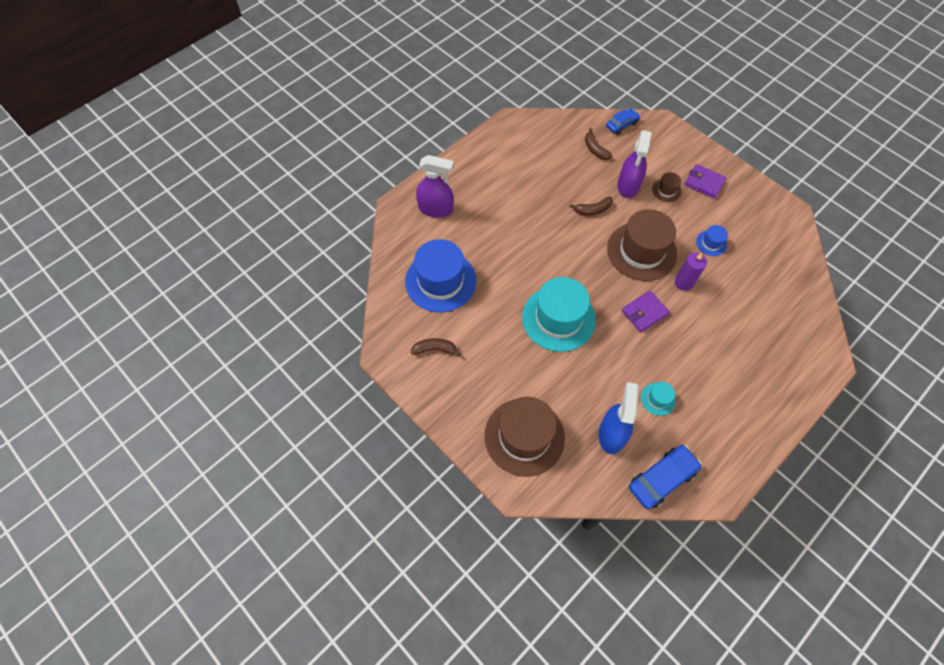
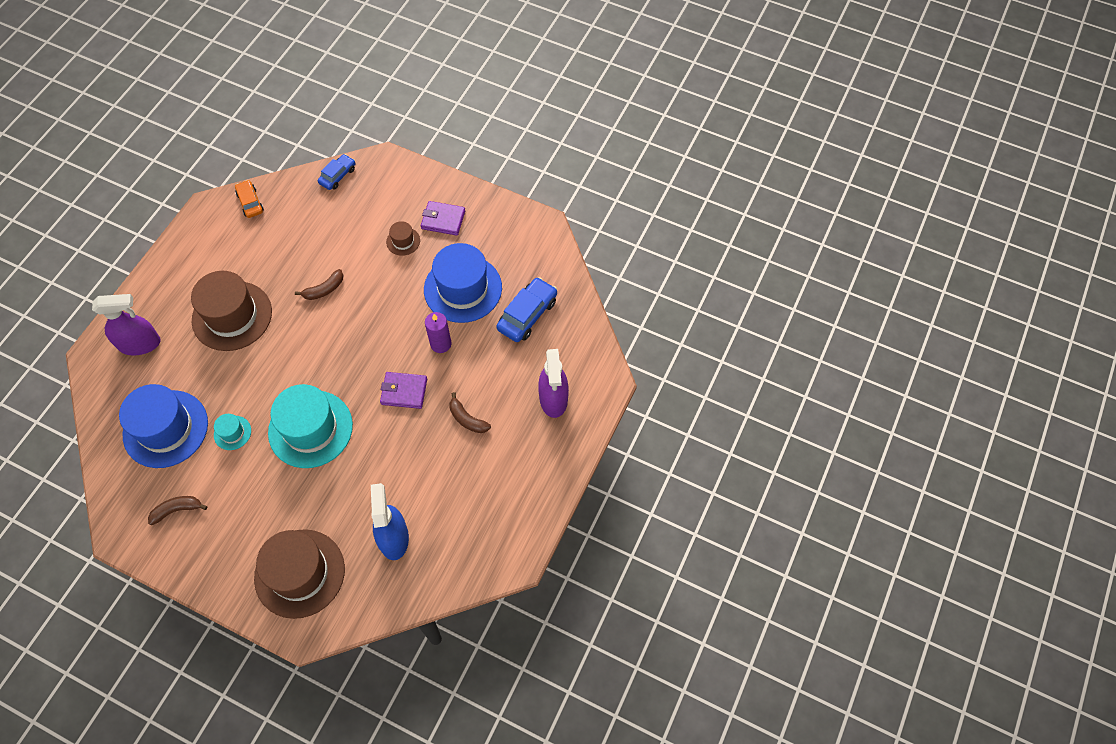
camera: 20 degrees left, 0 degrees up
(546, 126) = (250, 202): none -> orange car
(595, 149) = (313, 215): brown banana -> brown banana (467, 419)
(628, 186) = (359, 248): purple spray bottle -> purple spray bottle (553, 399)
(641, 251) = (388, 322): brown hat -> brown hat (232, 316)
(644, 312) = (404, 391): purple wallet -> purple wallet turned 60 degrees clockwise
(658, 399) = (435, 483): turquoise hat -> turquoise hat (232, 433)
(662, 479) = (455, 567): blue car -> blue car (527, 315)
(711, 243) = (463, 288): blue hat -> blue hat, size x2.26

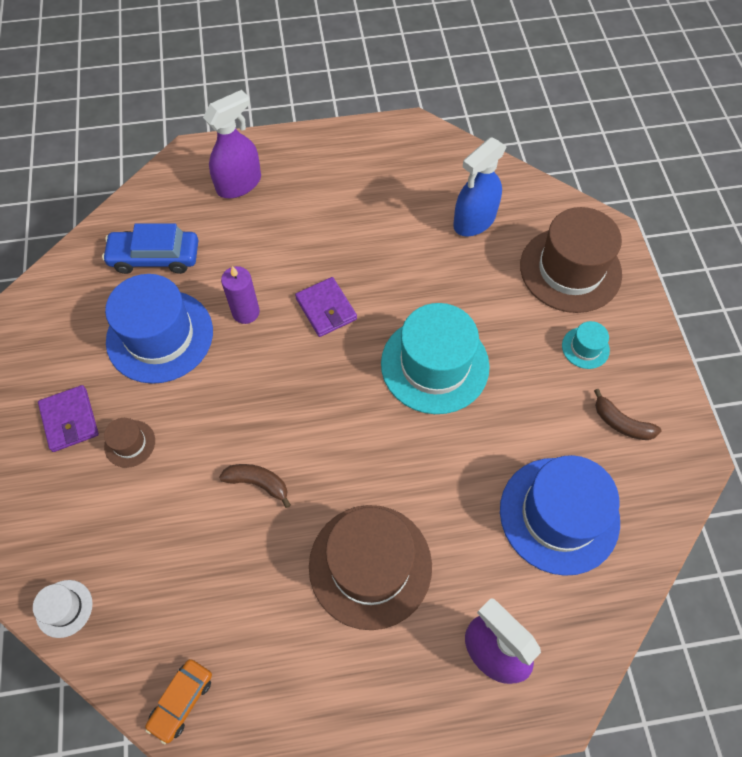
camera: 125 degrees left, 0 degrees up
(232, 433) = (502, 438): turquoise hat -> turquoise hat (585, 348)
(338, 176) = (64, 608): blue car -> white hat
(467, 419) = (313, 237): brown banana -> none

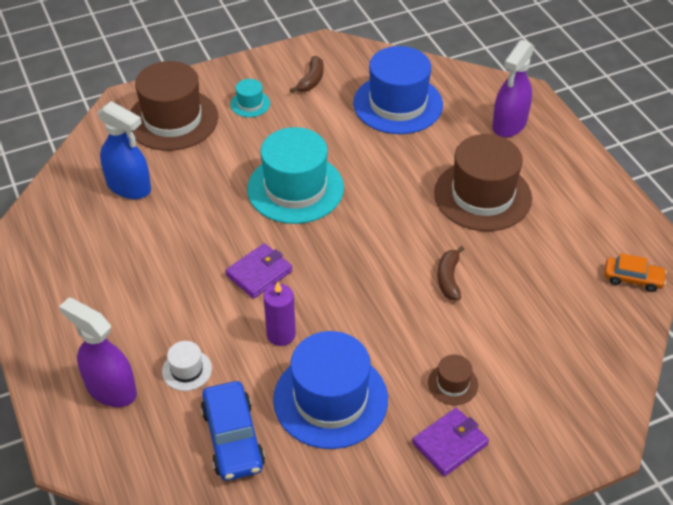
camera: 105 degrees left, 15 degrees down
(64, 608) = (613, 378): white hat -> white hat (187, 370)

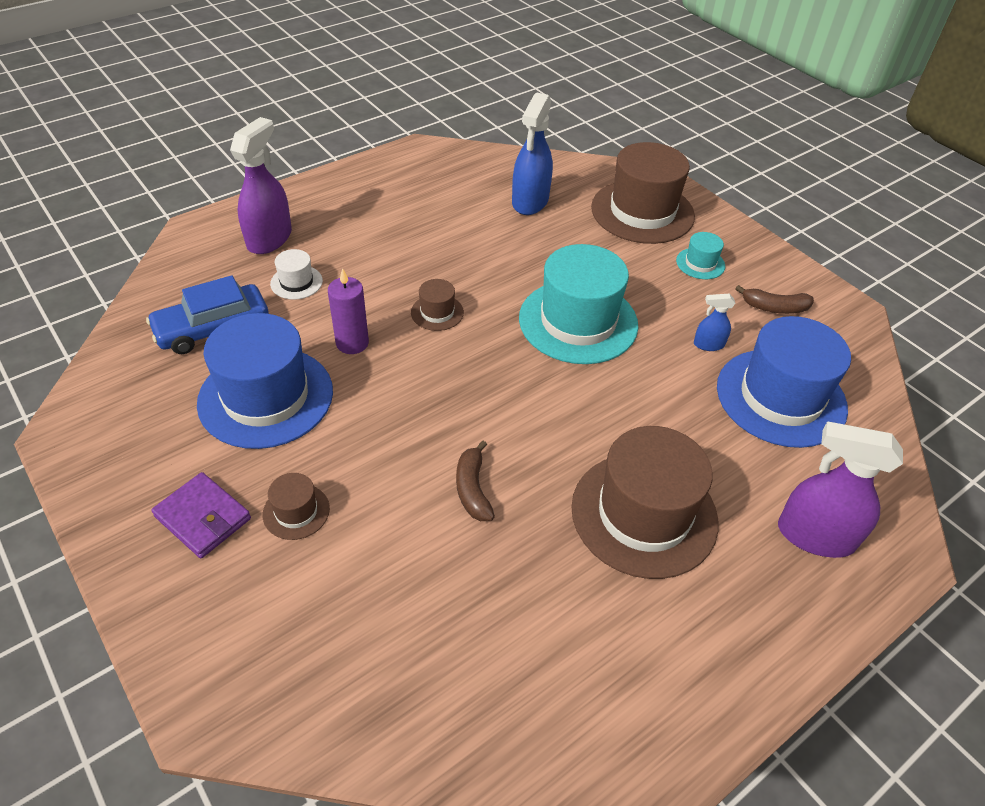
camera: 75 degrees right, 0 degrees up
(259, 273) = (437, 312): purple wallet -> brown hat
(339, 124) = (708, 344): none -> blue spray bottle
(449, 279) = (473, 489): brown banana -> brown banana turned 90 degrees counterclockwise
(633, 279) = (536, 746): orange car -> none

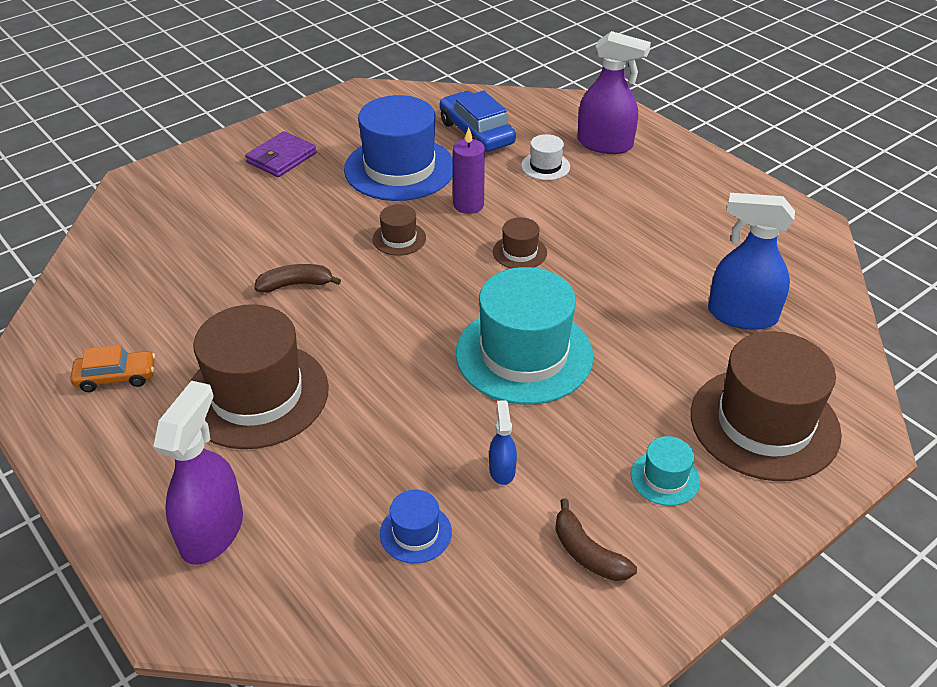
camera: 90 degrees right, 5 degrees down
(296, 511) = (282, 197): brown hat -> brown hat (399, 238)
(629, 656) = (116, 377): none -> orange car
(774, 308) = (587, 553): brown banana -> brown banana turned 45 degrees counterclockwise
(781, 397) = (415, 533): blue hat -> blue hat, size x0.44

